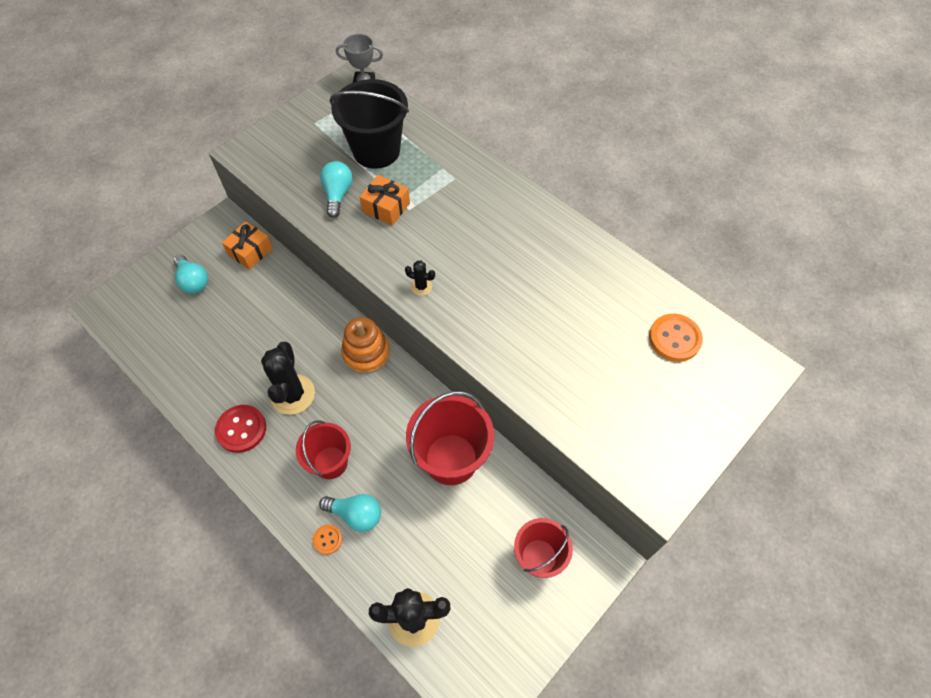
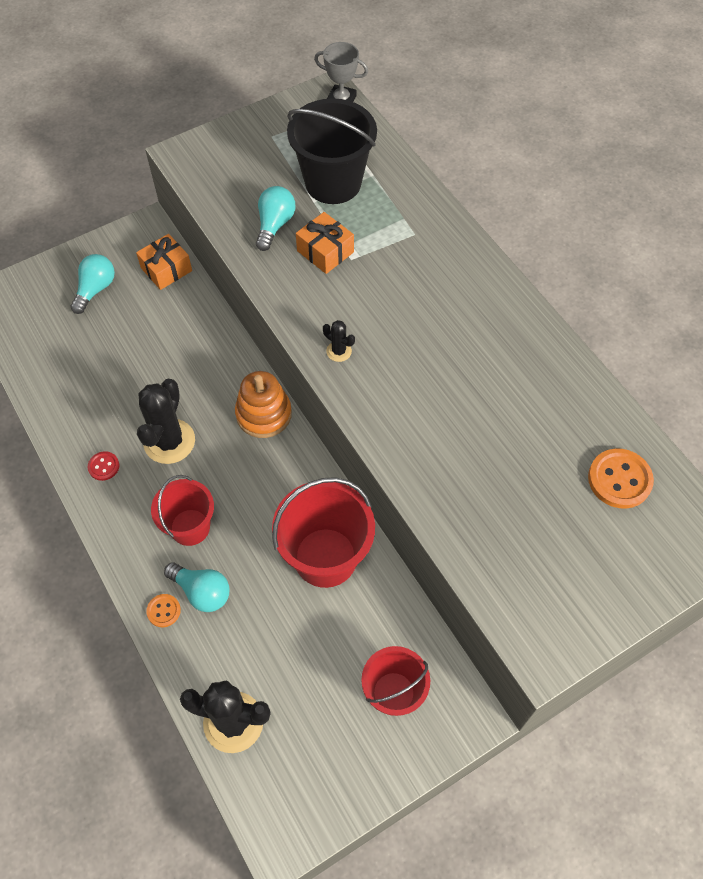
camera: 15 degrees right, 0 degrees up
(193, 281) = (95, 289): turquoise light bulb -> turquoise light bulb turned 135 degrees counterclockwise
(241, 429) = (104, 466): red button -> red button, size x0.55

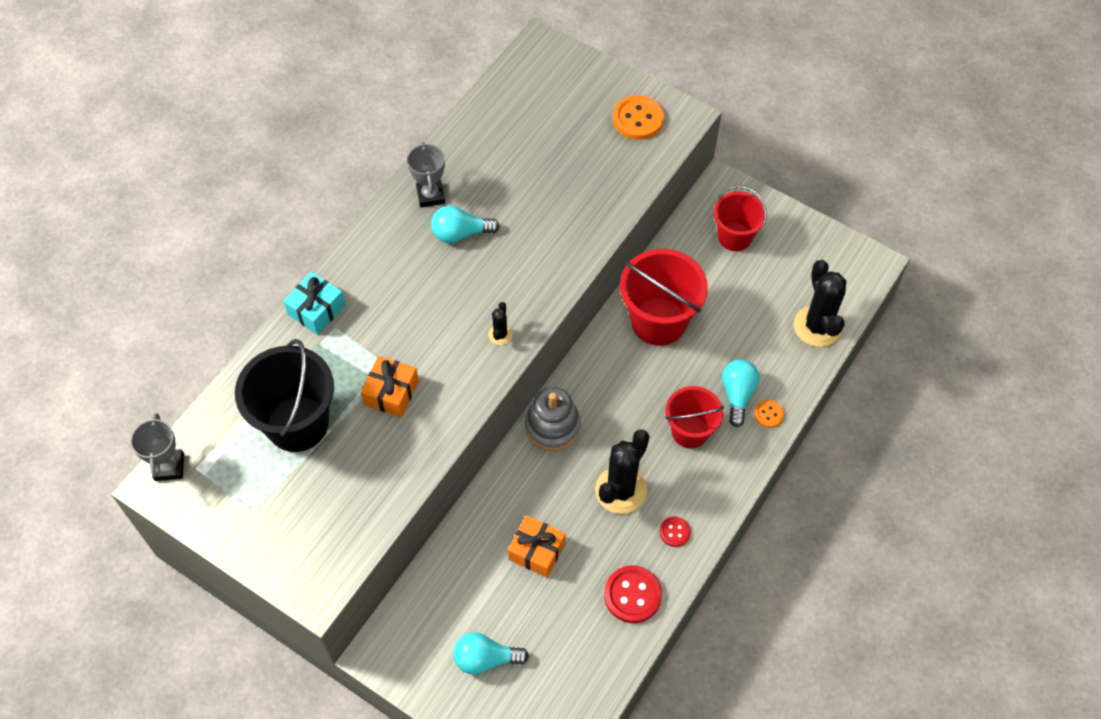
camera: 115 degrees left, 0 degrees up
(73, 408) = (632, 595): none -> red button
(166, 269) = (427, 600): orange gift -> orange gift (536, 551)
(169, 441) = (621, 490): black cactus -> black cactus turned 45 degrees counterclockwise
(264, 414) = (552, 426): orange stacking toy -> grey stacking toy
(274, 225) = (377, 451): turquoise light bulb -> turquoise light bulb (460, 233)
(440, 226) = (316, 310): none -> turquoise gift
(534, 353) = (430, 195): none -> grey trophy
(619, 479) = (522, 111): orange button -> orange button (638, 119)

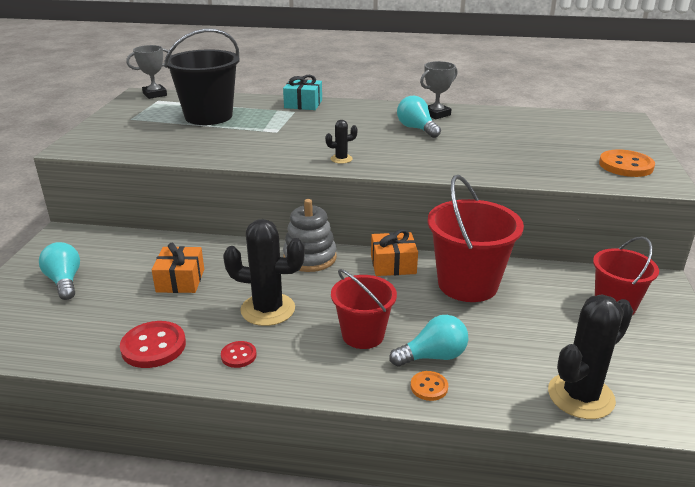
camera: 65 degrees right, 30 degrees down
(391, 393) = (255, 136): orange gift -> orange gift (393, 264)

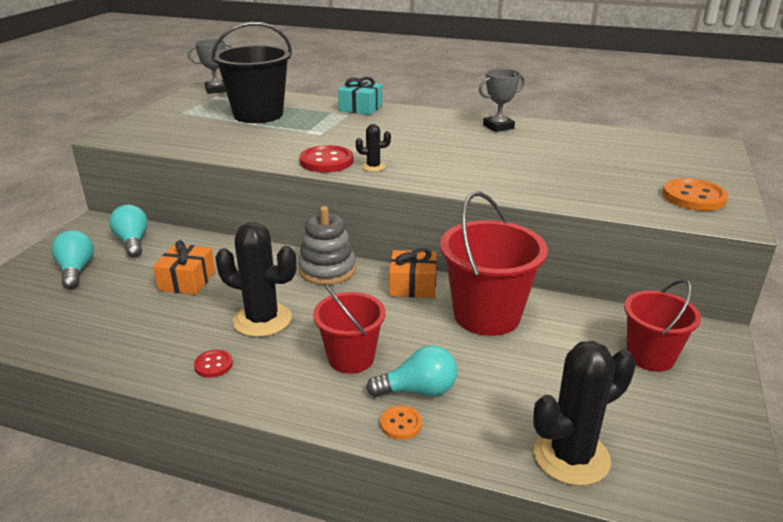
camera: 10 degrees right, 0 degrees up
(153, 346) = (133, 345): red button -> red button (326, 161)
(416, 129) = (469, 141): turquoise light bulb -> turquoise light bulb (133, 242)

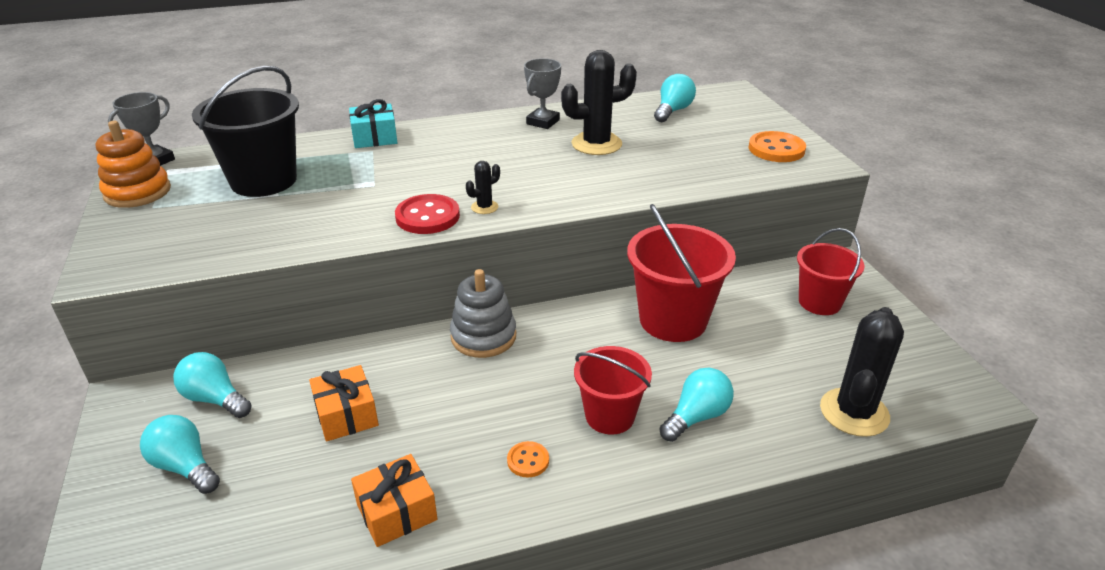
camera: 35 degrees left, 5 degrees up
(185, 103) = (137, 192): none -> orange stacking toy
(213, 365) = (492, 490): red button -> none
(262, 320) = (483, 419): black cactus -> black cactus (596, 144)
(401, 424) = (716, 453): orange button -> orange button (528, 460)
(413, 285) = (581, 318): orange gift -> orange gift (397, 512)
(627, 145) = (672, 111): none -> turquoise light bulb

